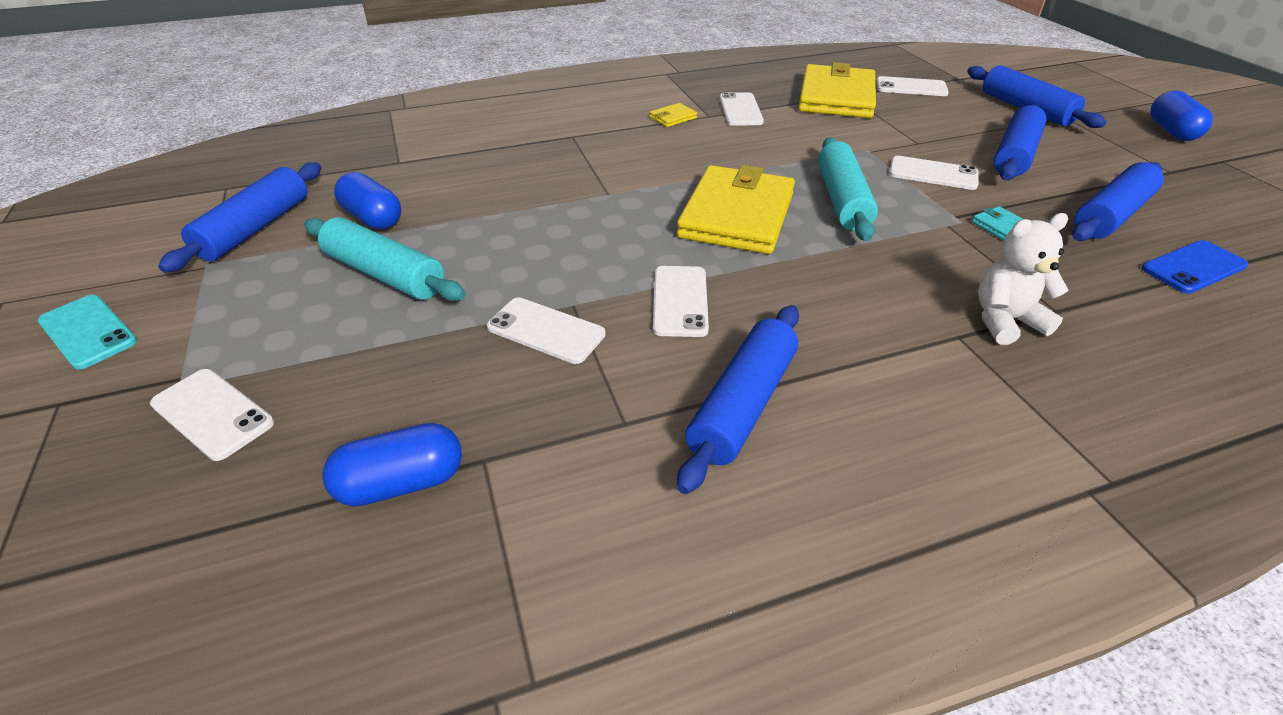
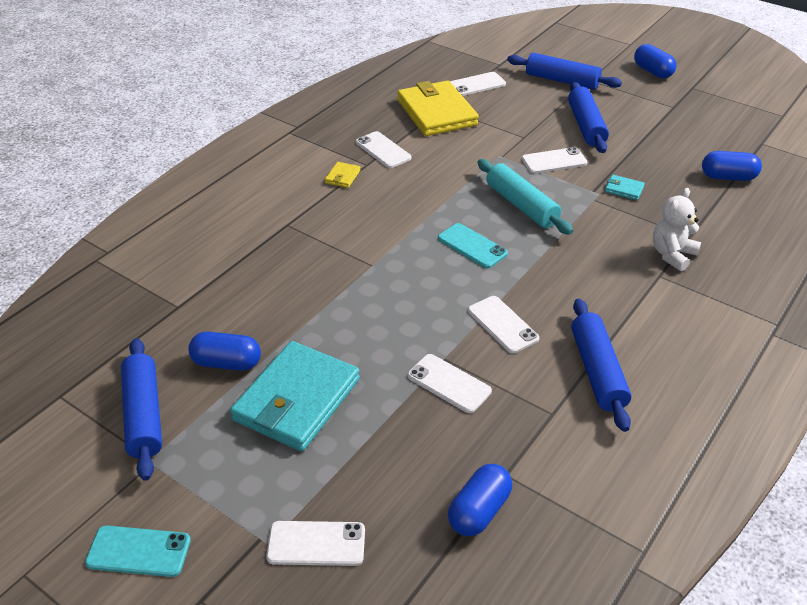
camera: 35 degrees left, 0 degrees up
(385, 274) = (297, 399): turquoise rolling pin -> turquoise wallet
(546, 330) = (449, 383): white phone -> white phone turned 45 degrees clockwise
(736, 215) = (472, 246): yellow wallet -> turquoise phone
(1111, 215) = (668, 155): blue rolling pin -> none
(1193, 267) = (728, 177): blue phone -> blue capsule

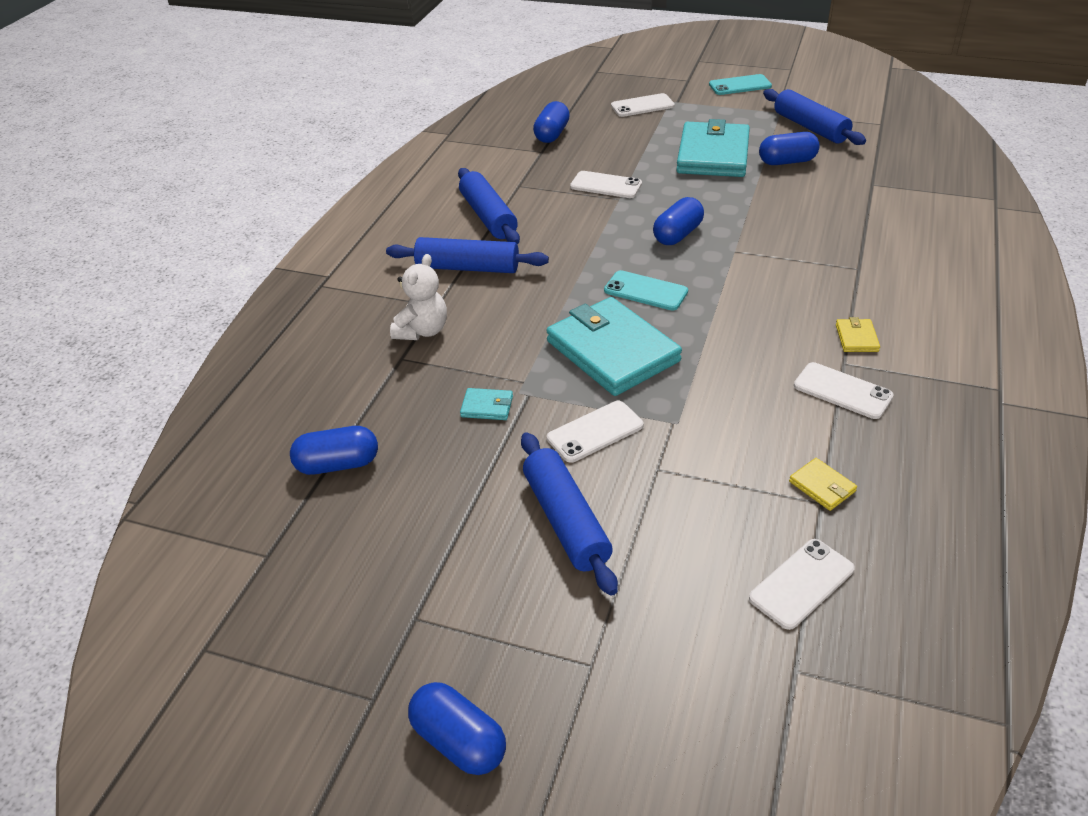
camera: 165 degrees right, 0 degrees up
(411, 295) = (677, 235): none -> blue capsule
(436, 113) = (822, 486): yellow wallet -> yellow wallet, size x0.40
(502, 324) = (581, 231): white phone -> none
(521, 205) = (612, 351): turquoise rolling pin -> turquoise wallet
(562, 81) = (645, 645): blue rolling pin -> blue rolling pin (468, 267)

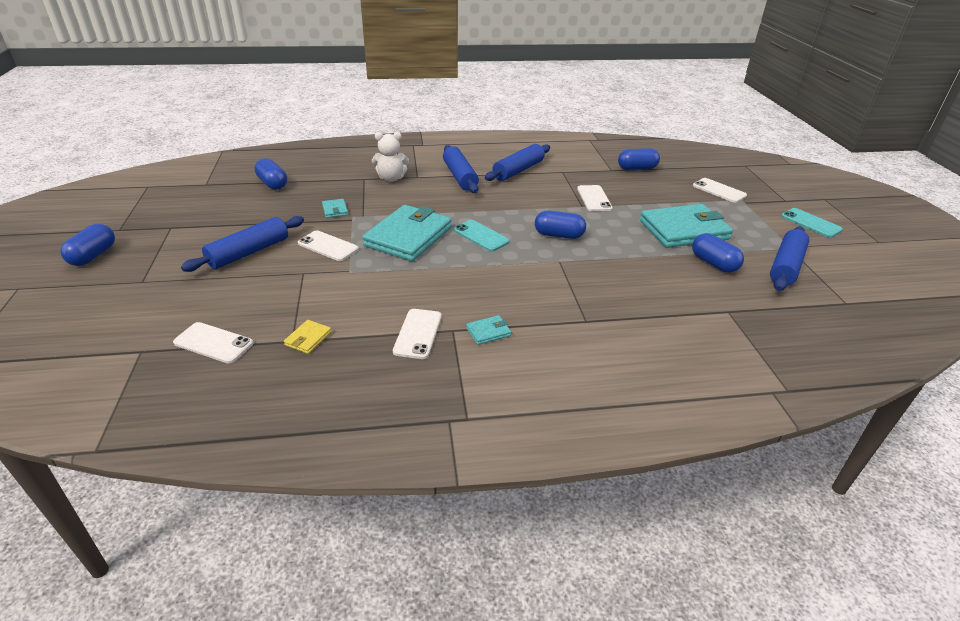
camera: 60 degrees right, 5 degrees down
(645, 291) = (481, 236): turquoise phone -> turquoise phone turned 45 degrees counterclockwise
(856, 338) = (488, 332): yellow wallet -> turquoise wallet

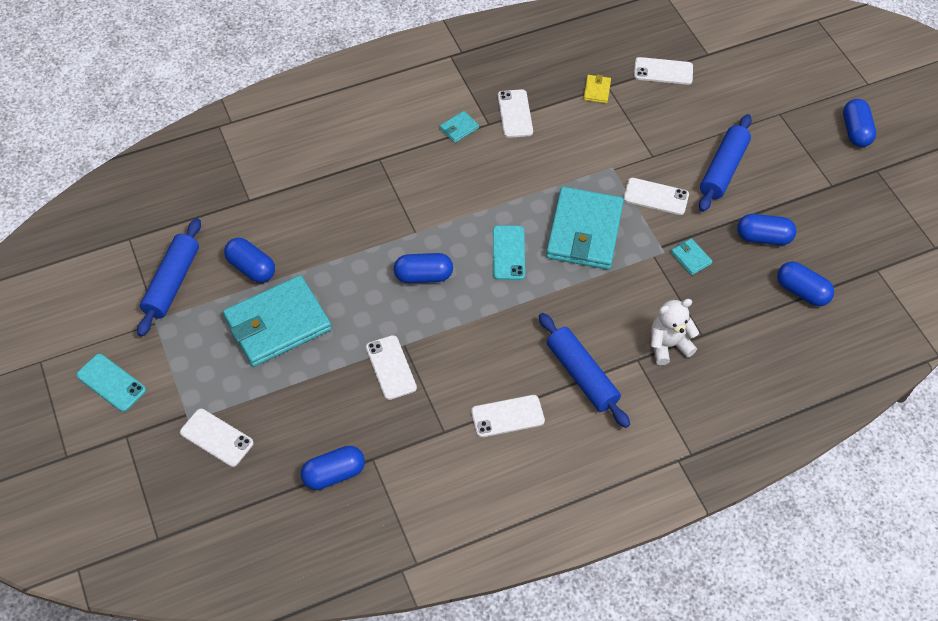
camera: 165 degrees right, 20 degrees up
(266, 210) = (763, 237): none -> blue capsule
(481, 236) = (508, 253): turquoise phone -> turquoise phone turned 60 degrees clockwise
(518, 170) = (507, 416): blue rolling pin -> white phone

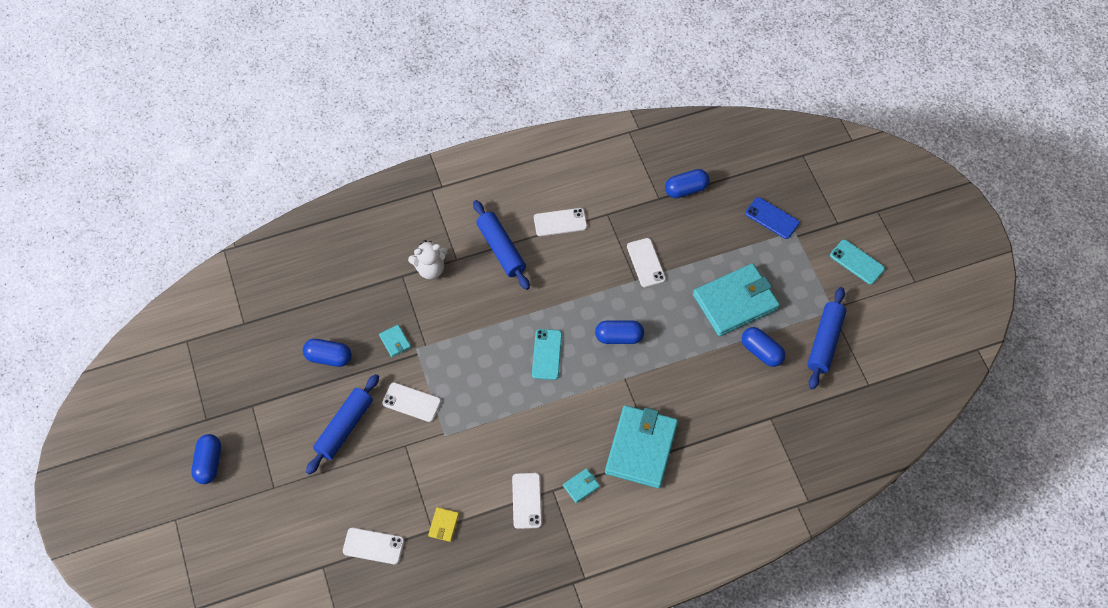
camera: 175 degrees left, 5 degrees up
(216, 438) = (772, 218): white phone -> blue phone
(584, 231) = (480, 371): turquoise wallet -> turquoise wallet (641, 448)
(802, 291) = (312, 307): blue capsule -> none

